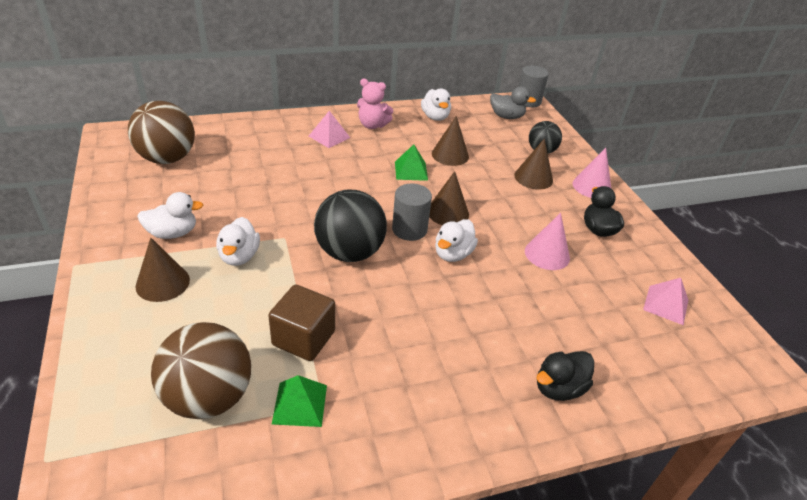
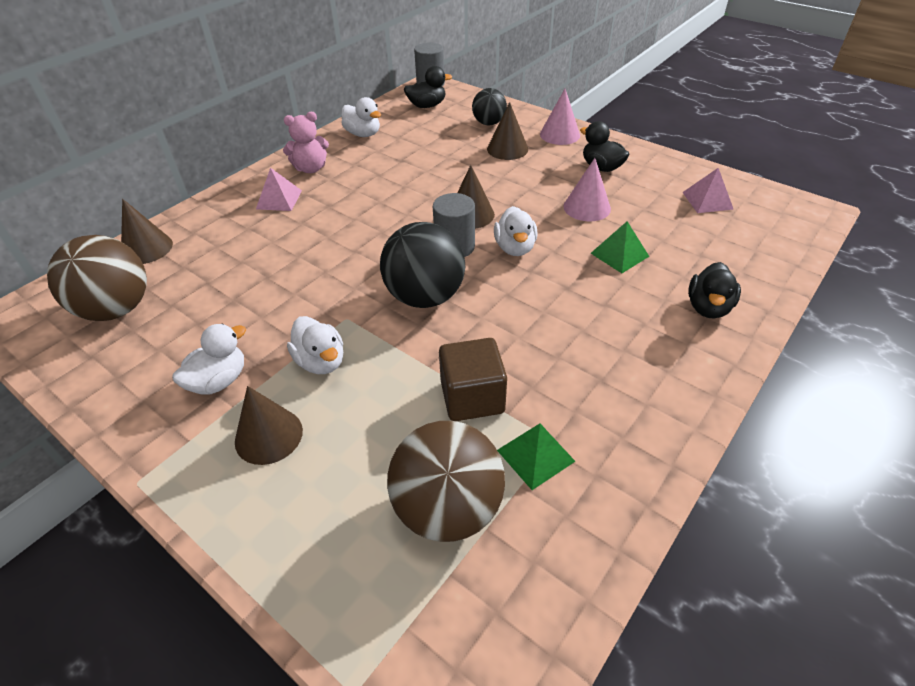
camera: 30 degrees left, 5 degrees up
(411, 171) = (396, 194): green pyramid -> green pyramid (619, 254)
(450, 155) = (415, 162): brown cone -> brown cone (147, 248)
(506, 116) = (427, 106): grey duck -> black duck

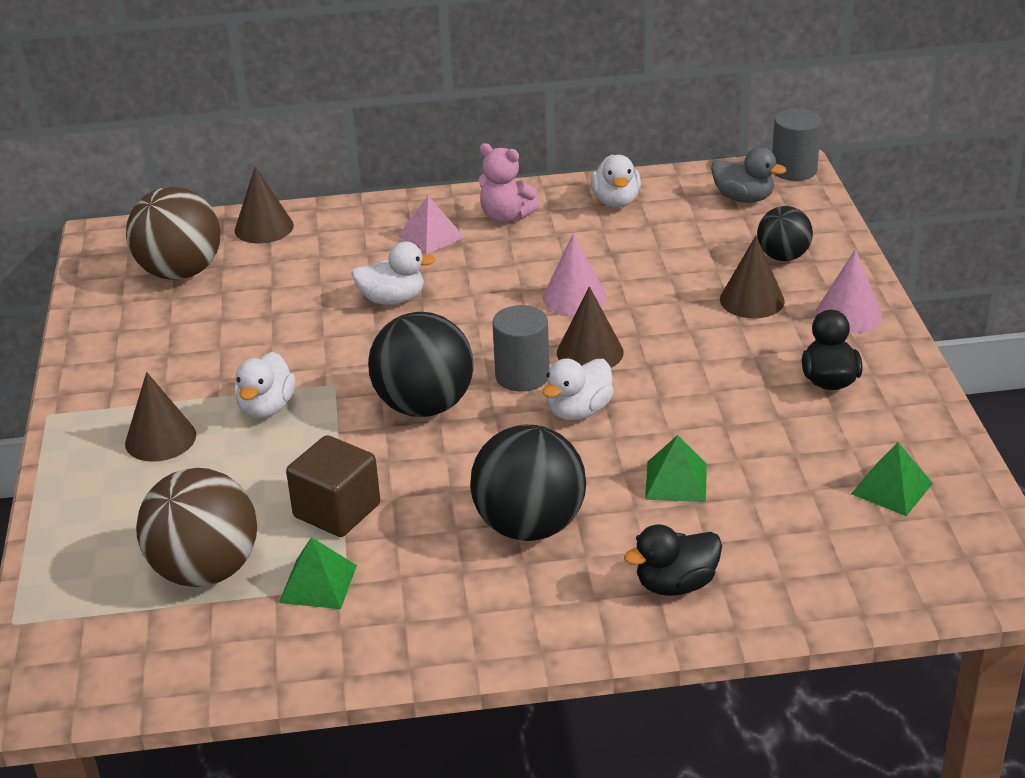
camera: 45 degrees right, 10 degrees down
(219, 381) = (179, 376): white duck -> white duck (392, 299)
(427, 106) = (743, 198): black duck -> grey duck
(587, 207) = (728, 414): pink cone -> pink cone (574, 297)
(592, 327) = (529, 526): none -> black ball
(707, 200) = (892, 488): pink pyramid -> green pyramid

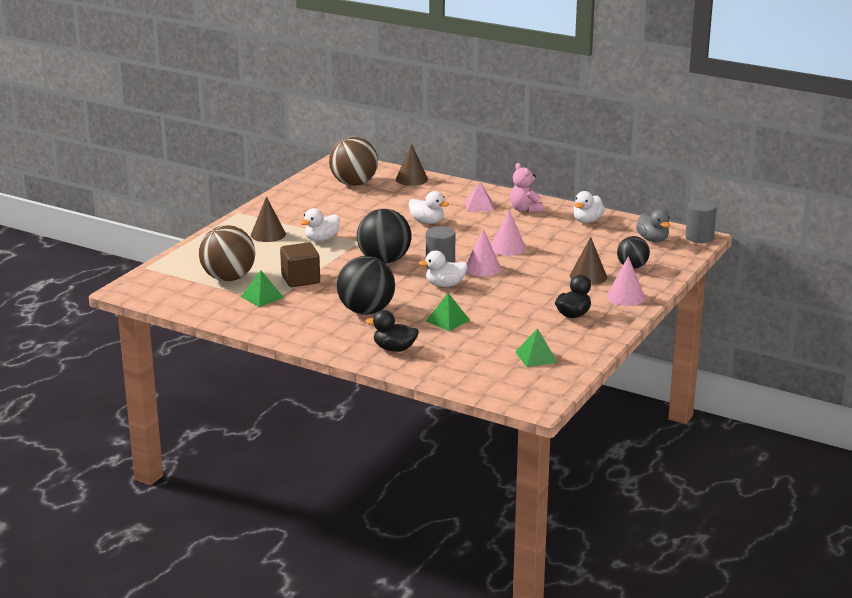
camera: 35 degrees right, 10 degrees down
(590, 352) = (482, 268): brown cone -> pink cone

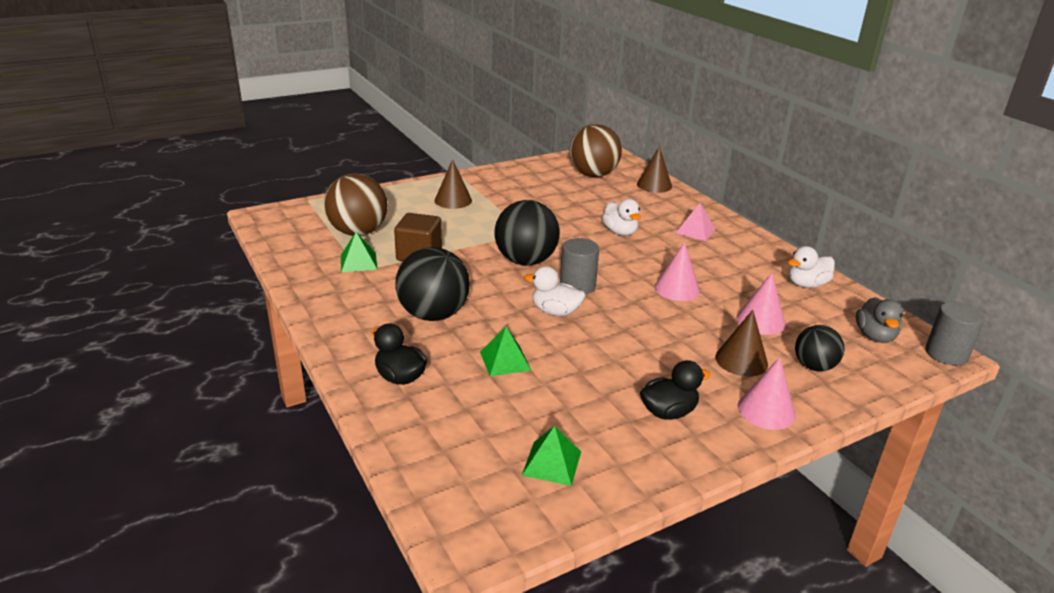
camera: 30 degrees right, 5 degrees up
(321, 239) = (494, 219): white duck -> none
(482, 268) = (621, 305): pink cone -> pink cone (760, 321)
(525, 210) = (742, 249): pink teddy bear -> none

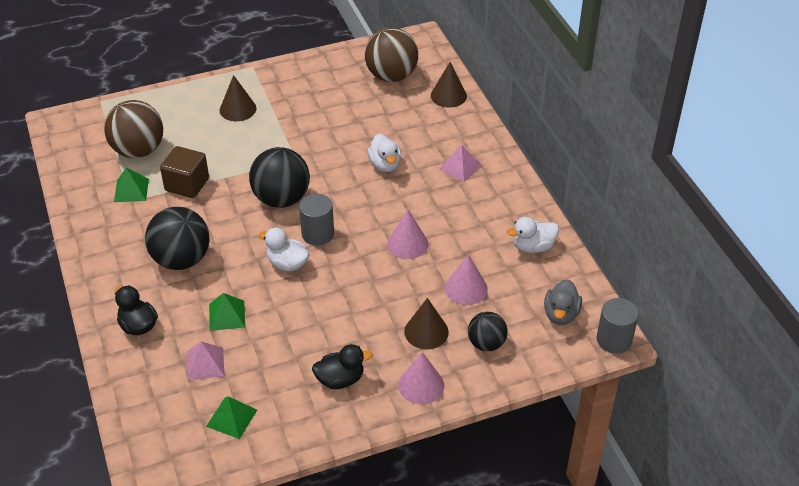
camera: 10 degrees right, 15 degrees up
(496, 408) = (205, 363): none -> pink pyramid

